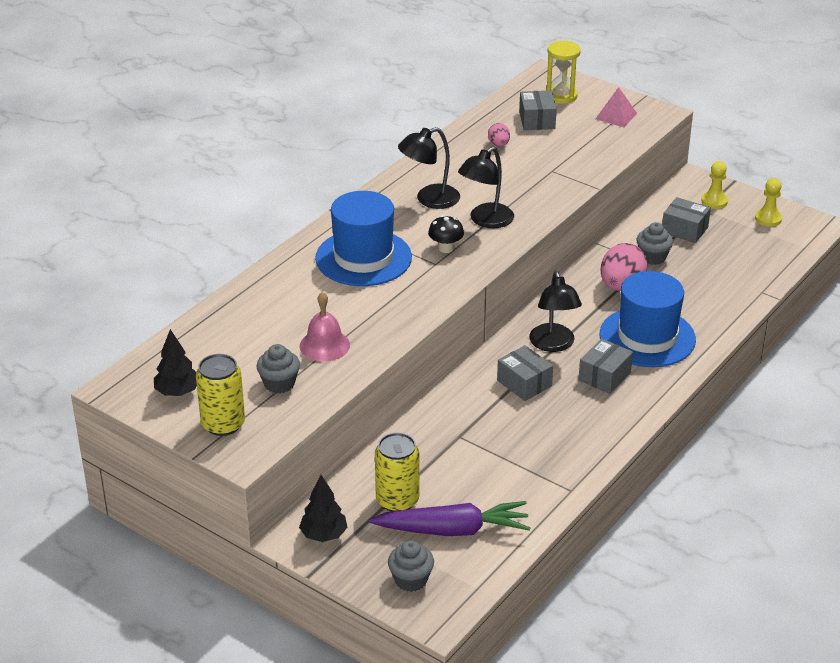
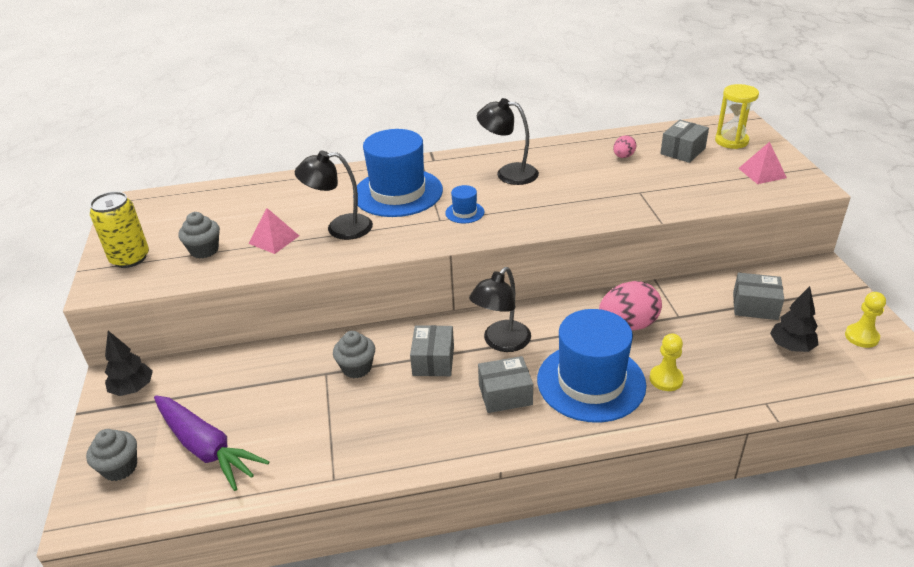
camera: 45 degrees right, 0 degrees up
(177, 392) = (147, 223): black tree -> black tree (791, 347)
(324, 345) = (274, 239): pink bell -> pink pyramid
(397, 500) = (212, 396): yellow can -> none
(445, 248) = (464, 212): black mushroom -> blue hat
(485, 220) = (526, 206): black lamp -> black lamp (340, 228)
(653, 257) = (691, 315): grey cupcake -> grey cupcake (357, 368)
(684, 230) = (755, 306): grey box -> grey box turned 60 degrees counterclockwise
(714, 201) = (819, 295): yellow pawn -> yellow pawn (666, 379)

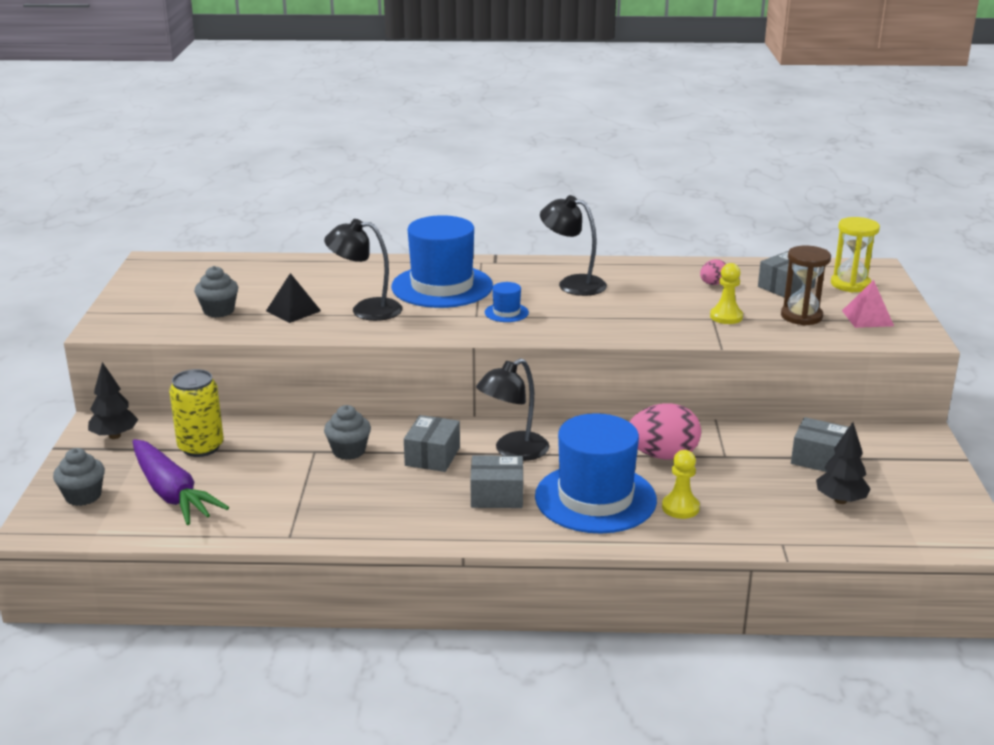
camera: 10 degrees right, 10 degrees down
(130, 258) = (142, 308): yellow can -> yellow can (201, 447)
(274, 239) = (293, 311): pink pyramid -> black pyramid
(709, 179) = (801, 316): none -> brown hourglass
(861, 337) = (930, 503): yellow pawn -> yellow pawn (726, 317)

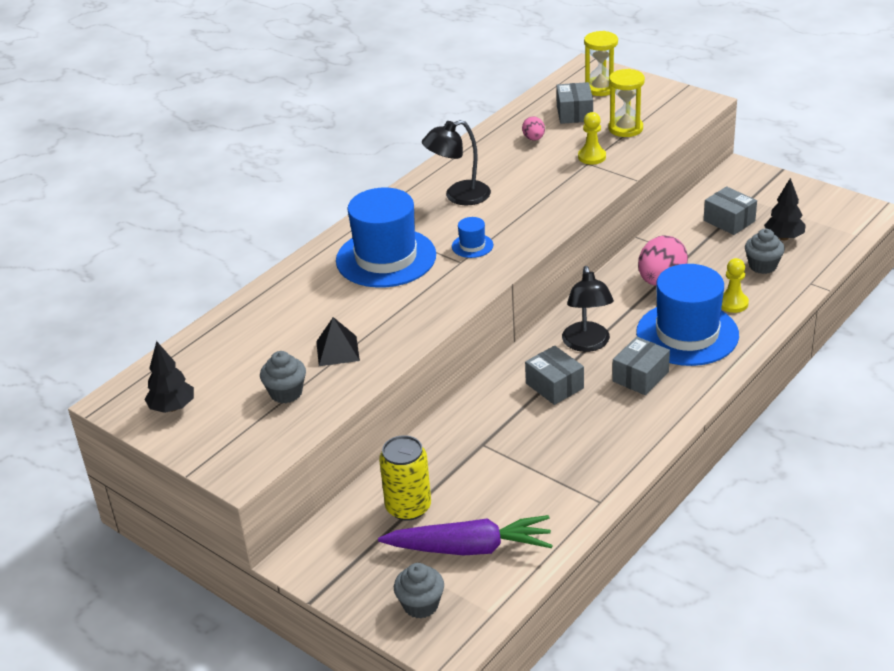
camera: 50 degrees left, 10 degrees up
(114, 436) = (330, 555): black tree -> black tree (172, 407)
(349, 451) = (502, 426): grey cupcake -> grey cupcake (762, 266)
(366, 310) = (383, 311): black lamp -> none
(801, 316) = (625, 128): brown hourglass -> yellow hourglass
(819, 459) = (729, 221): grey box -> grey box turned 75 degrees clockwise
(867, 318) = (656, 106): pink pyramid -> none

